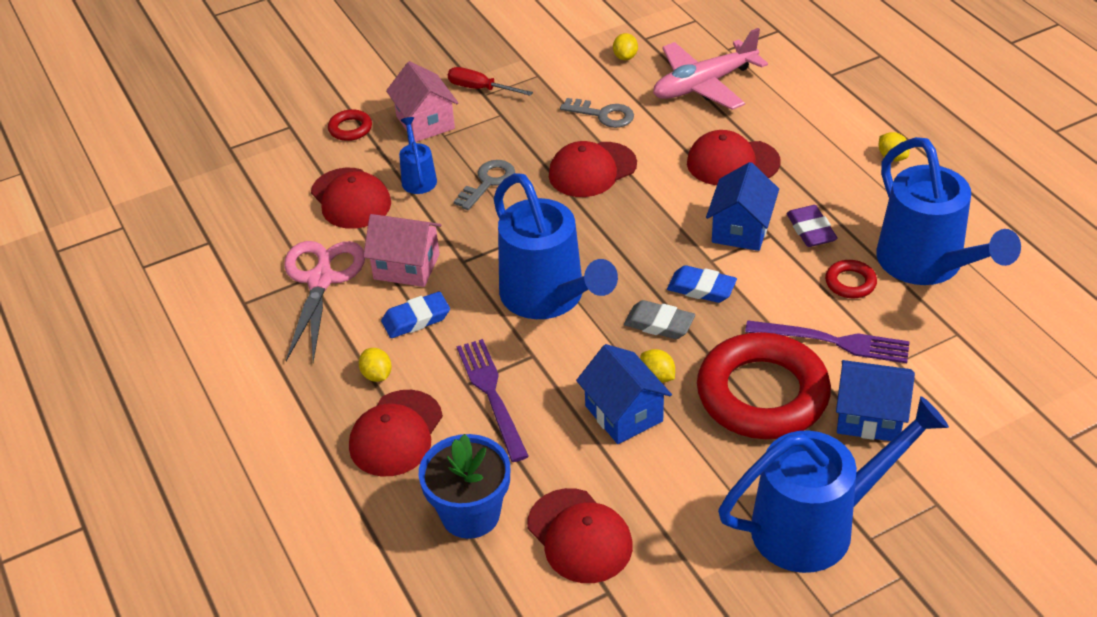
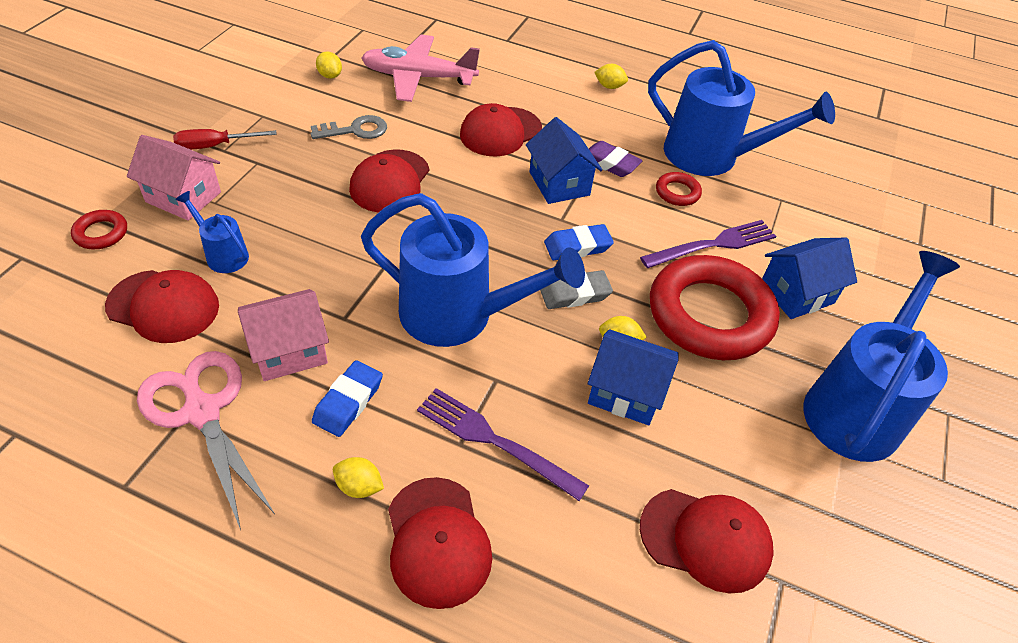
camera: 45 degrees left, 5 degrees up
(470, 514) = (591, 584): blue flower pot -> none
(488, 182) = (301, 230): grey key -> none
(704, 85) = (418, 78): pink plane -> pink plane turned 75 degrees clockwise

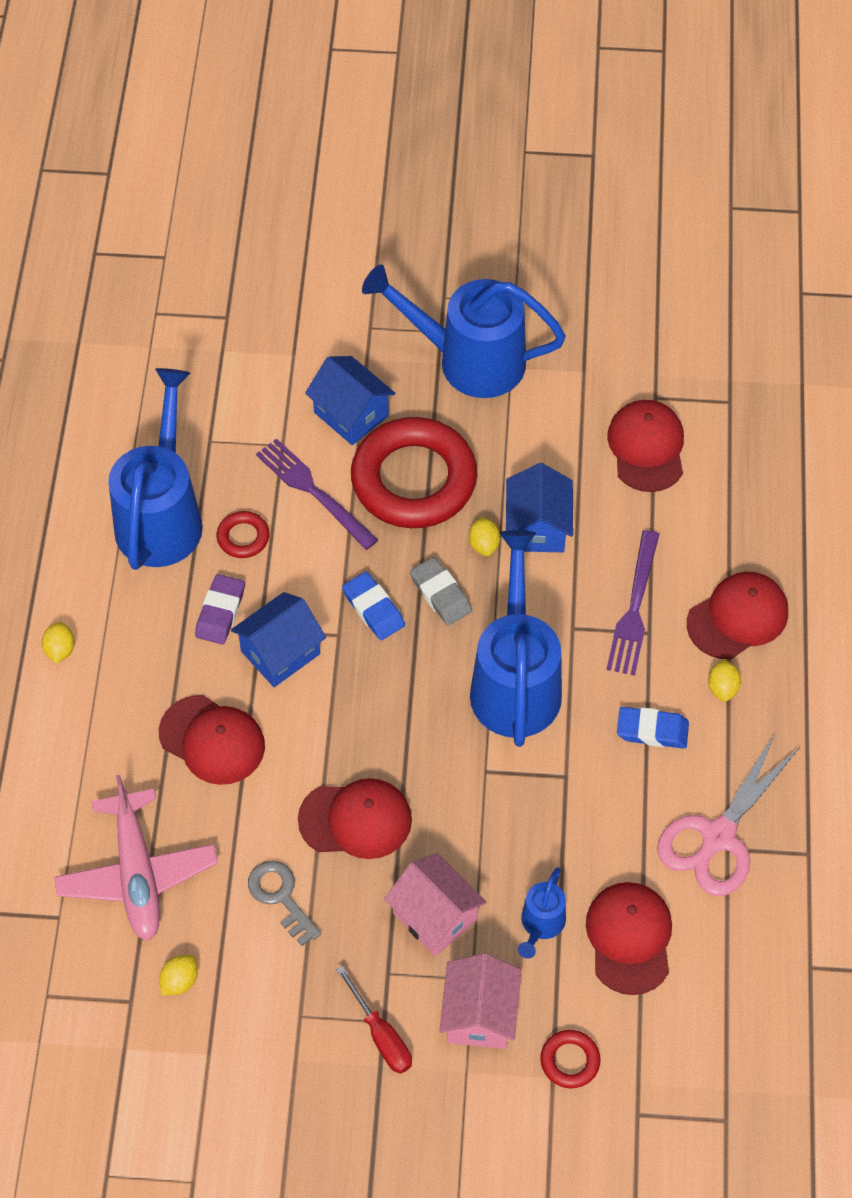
camera: 105 degrees left, 10 degrees up
(289, 351) = (624, 802): pink house -> pink house (435, 916)

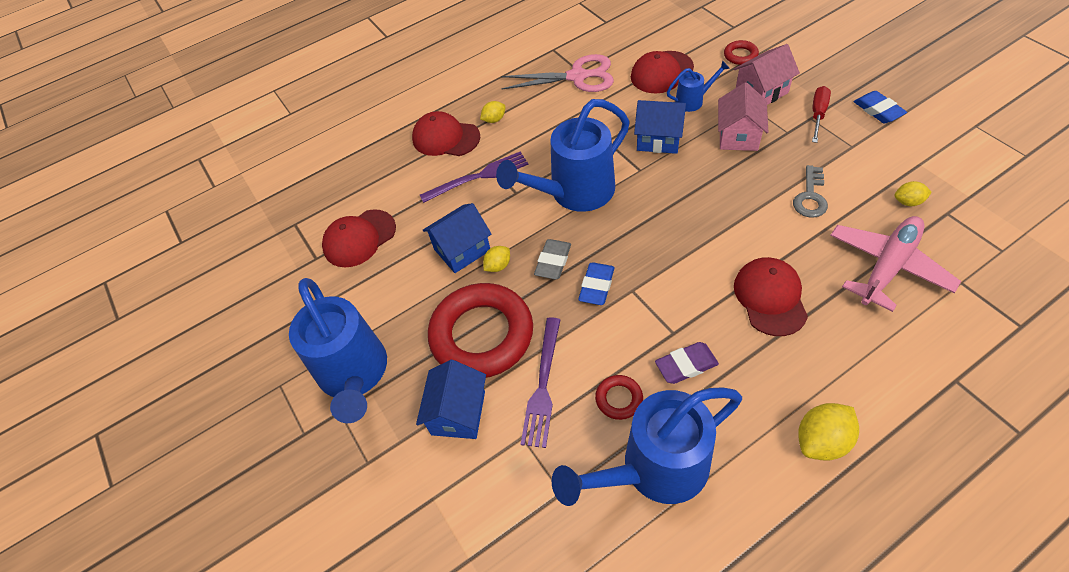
camera: 120 degrees left, 5 degrees down
(60, 650) = (821, 441): yellow lemon -> yellow lemon, size x1.69
(280, 652) = (676, 309): blue house -> blue house (658, 139)
(355, 820) = (731, 199): red cap -> none
(652, 730) = (546, 128): blue eraser -> blue eraser (878, 110)

